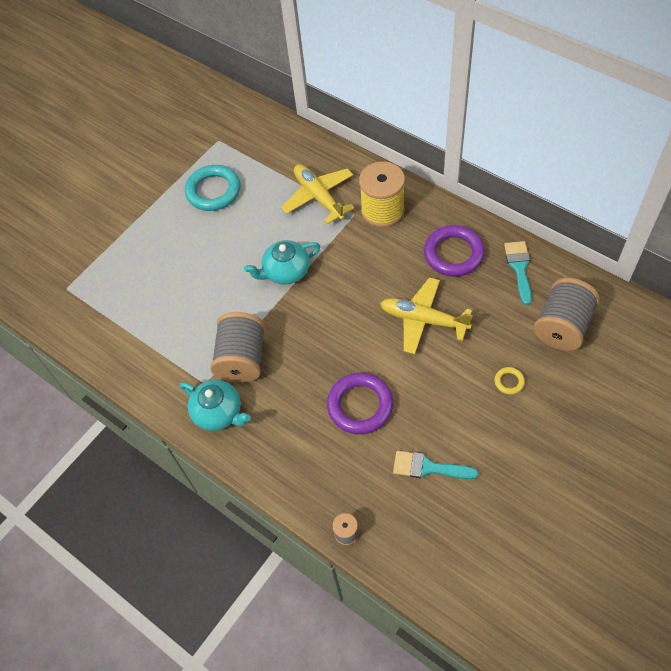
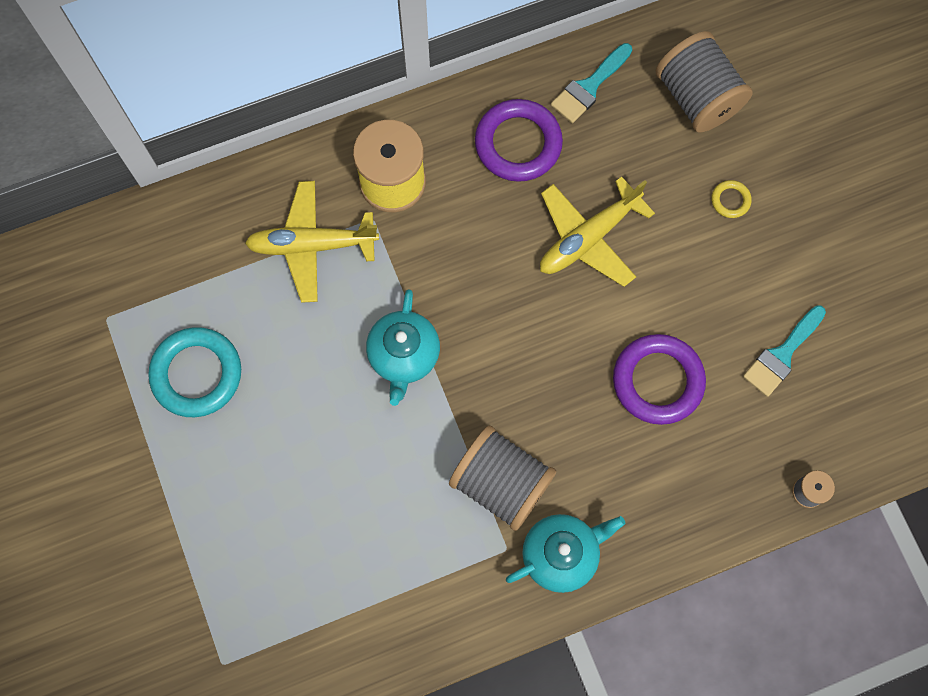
camera: 65 degrees left, 15 degrees up
(519, 268) = (589, 87): turquoise brush -> turquoise brush turned 75 degrees counterclockwise

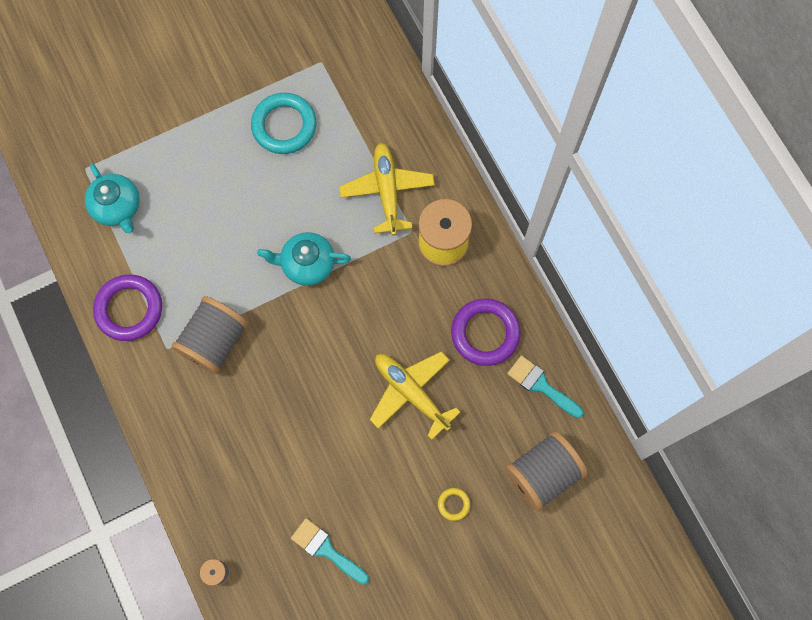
camera: 85 degrees right, 0 degrees up
(561, 554) = (164, 388): turquoise teapot -> turquoise teapot (117, 207)
(658, 381) = (299, 452): purple ring -> purple ring (129, 309)

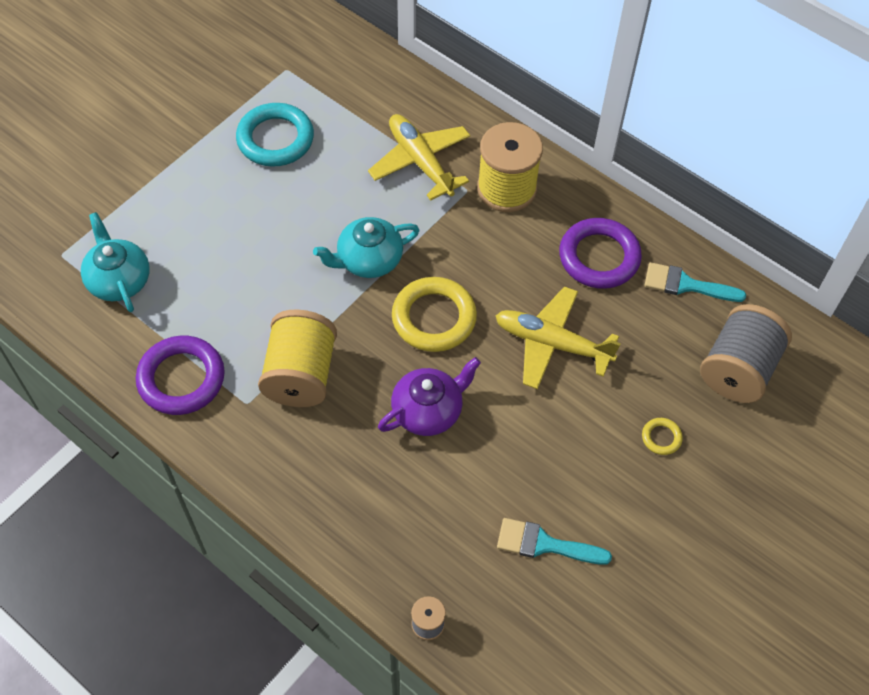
camera: 25 degrees left, 15 degrees down
(117, 207) = (119, 280): turquoise teapot -> turquoise teapot turned 150 degrees counterclockwise
(215, 341) = (300, 374): grey spool -> yellow spool
(293, 409) = (428, 410): none -> purple teapot
(333, 334) = (434, 318): none -> yellow ring

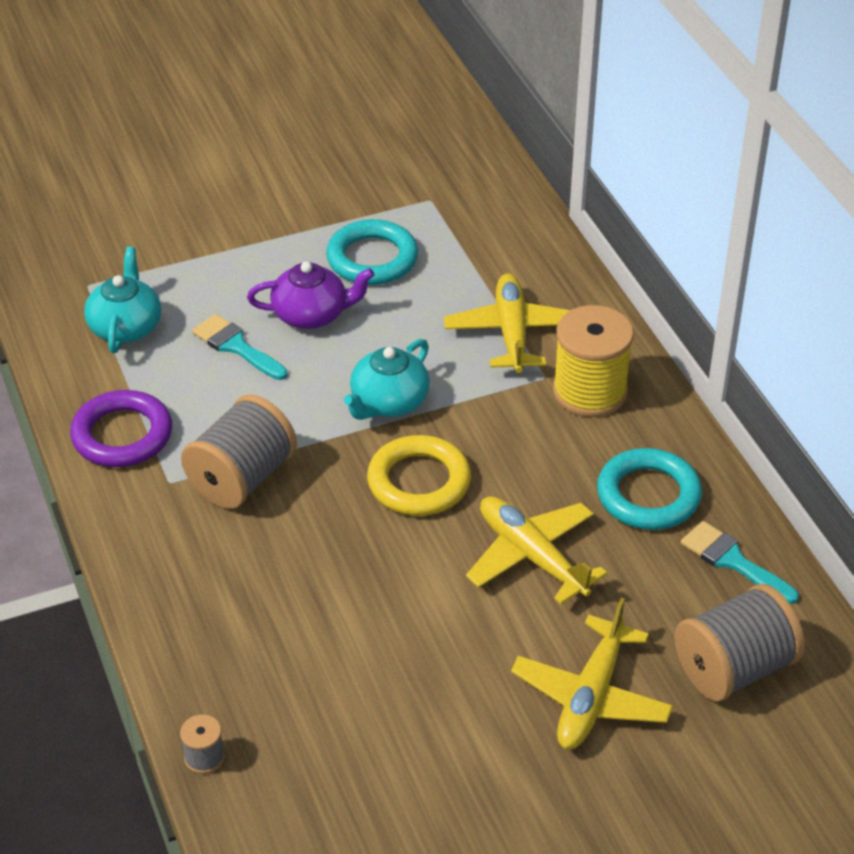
camera: 30 degrees right, 15 degrees down
(300, 374) = (242, 478): yellow spool -> grey spool
(368, 260) = (388, 402): turquoise teapot -> turquoise teapot turned 60 degrees counterclockwise
(428, 410) = (349, 564): purple teapot -> purple teapot (311, 314)
(544, 544) = (382, 741): turquoise brush -> turquoise brush (236, 346)
(599, 257) = (648, 495): purple ring -> turquoise ring
(661, 438) = (591, 697): yellow ring -> yellow plane

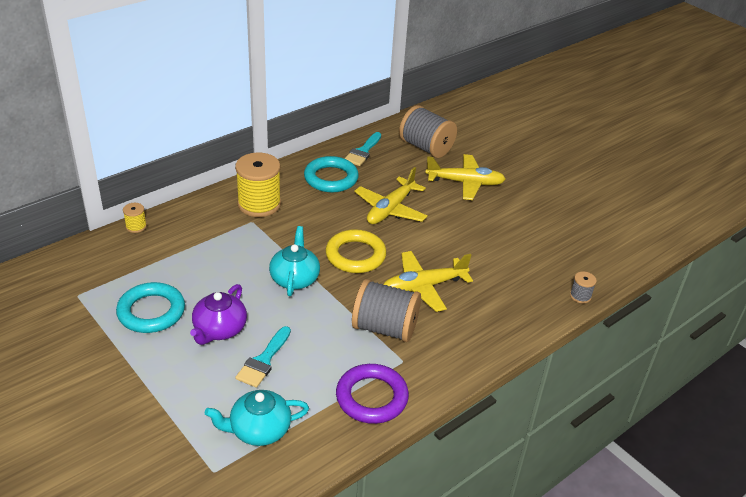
camera: 110 degrees left, 5 degrees down
(311, 314) = (219, 330): purple teapot -> purple teapot turned 135 degrees counterclockwise
(388, 402) = (294, 278): turquoise teapot -> turquoise teapot turned 105 degrees counterclockwise
(511, 332) = (215, 238): yellow plane -> yellow plane (423, 287)
(565, 257) = (136, 226): none -> yellow spool

